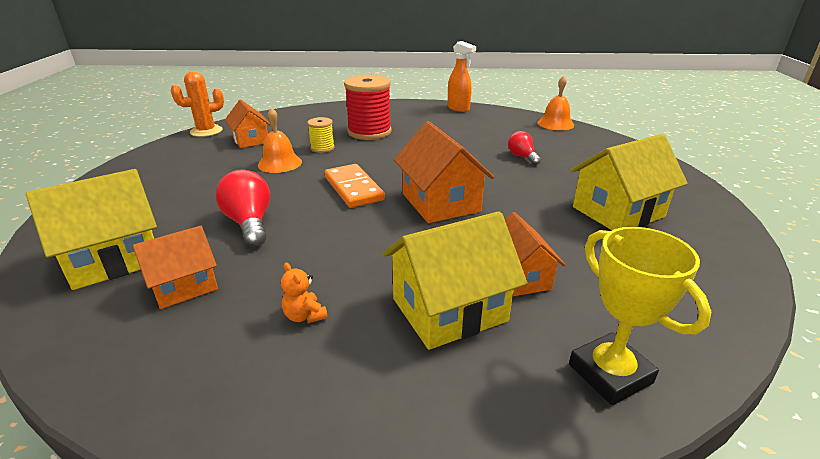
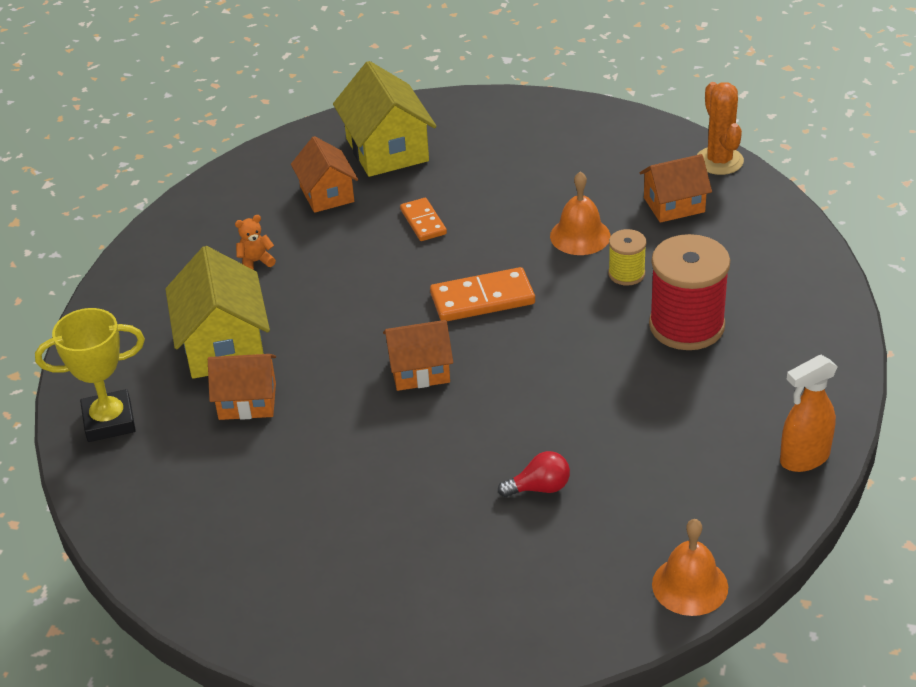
camera: 105 degrees right, 10 degrees up
(249, 223) = (423, 222): red light bulb -> orange domino
(440, 202) = (419, 371): orange house -> orange house, size x0.64
(618, 212) = (336, 534): yellow house -> none

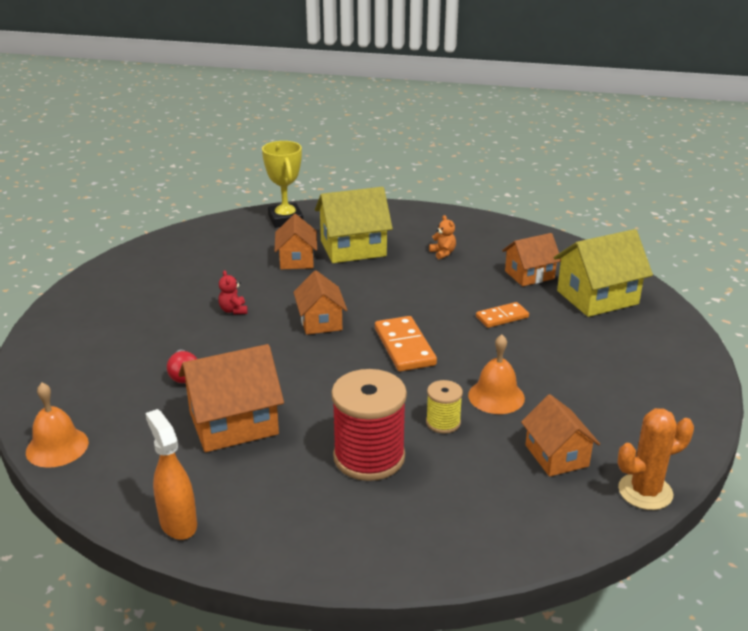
camera: 85 degrees right, 10 degrees down
(383, 456) = (233, 310): none -> red teddy bear
(635, 432) = (233, 423): none -> orange house

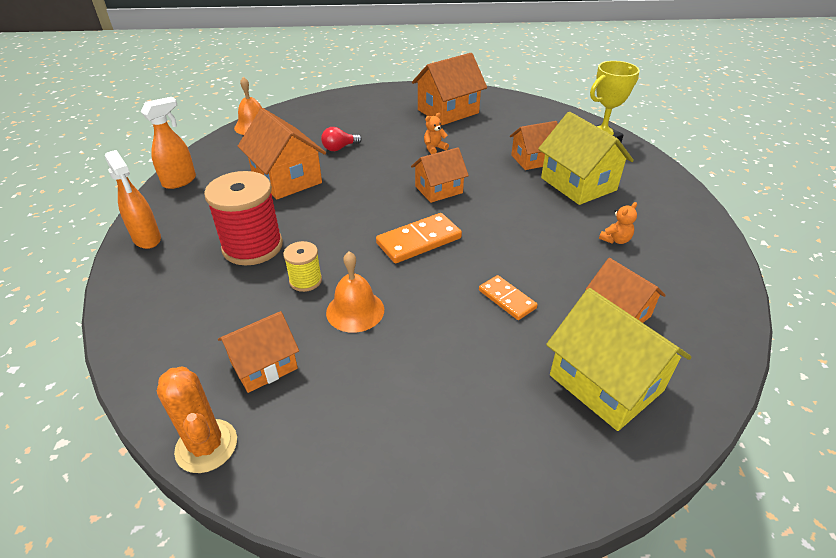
camera: 75 degrees right, 10 degrees up
(151, 287) = (448, 111): none -> orange house
(233, 310) = (434, 148): red teddy bear -> orange teddy bear
(314, 550) = (147, 239): none -> orange spray bottle

